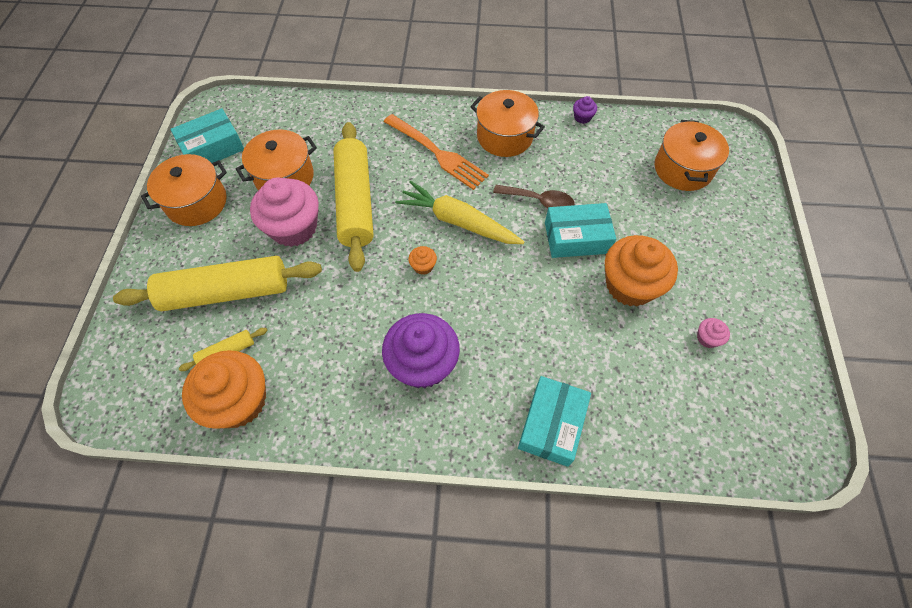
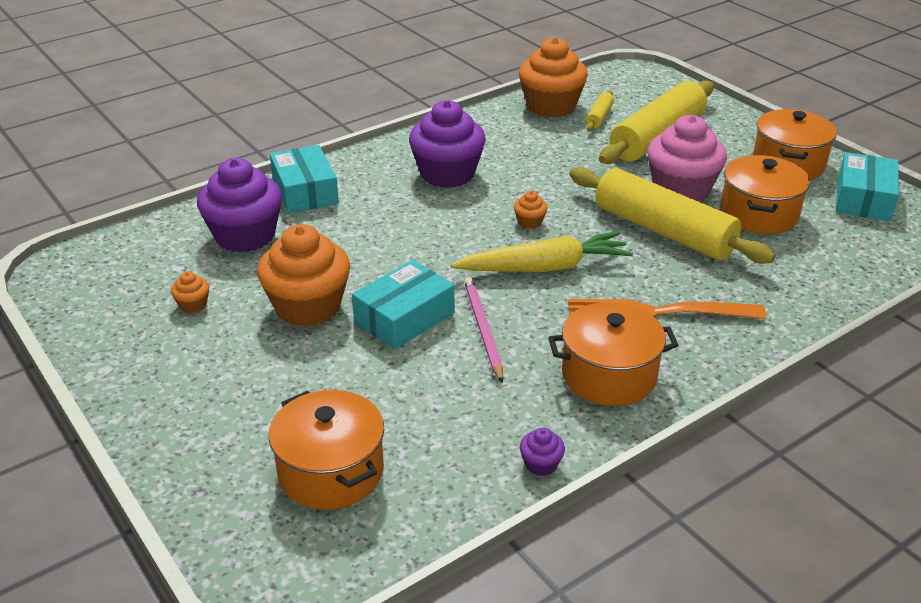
camera: 140 degrees right, 25 degrees down
(539, 201) = (483, 329): brown spoon -> pink pencil
(634, 395) = (245, 236): none -> purple cupcake
(707, 338) = (193, 305): pink cupcake -> orange cupcake

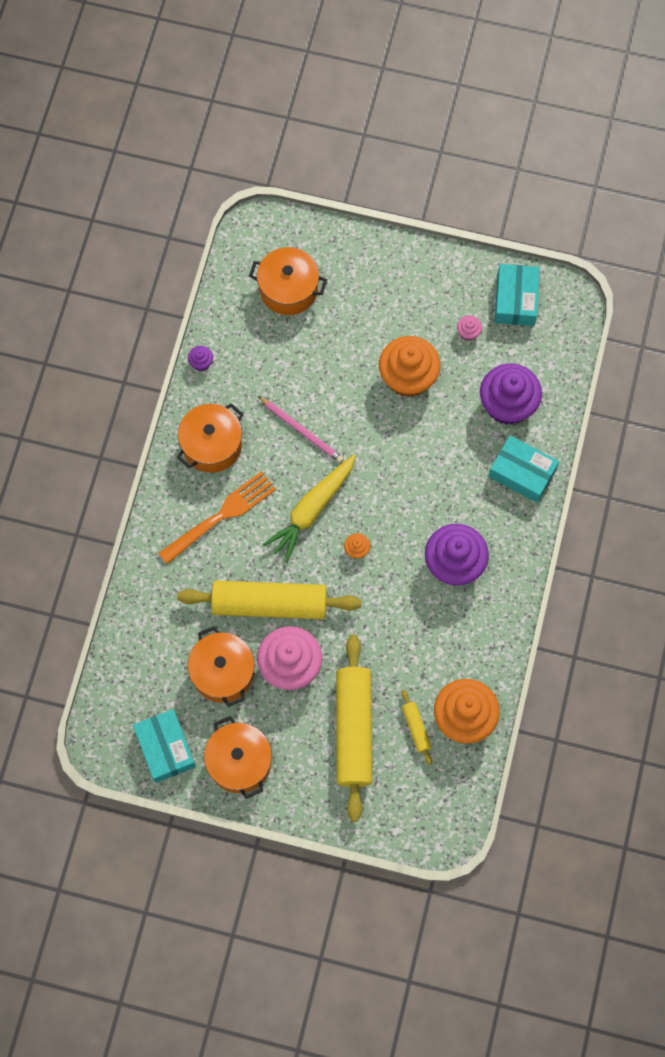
camera: 140 degrees right, 35 degrees up
(193, 305) = (468, 332): orange cupcake -> pink cupcake
(404, 317) = (350, 408): turquoise box -> turquoise box (515, 300)

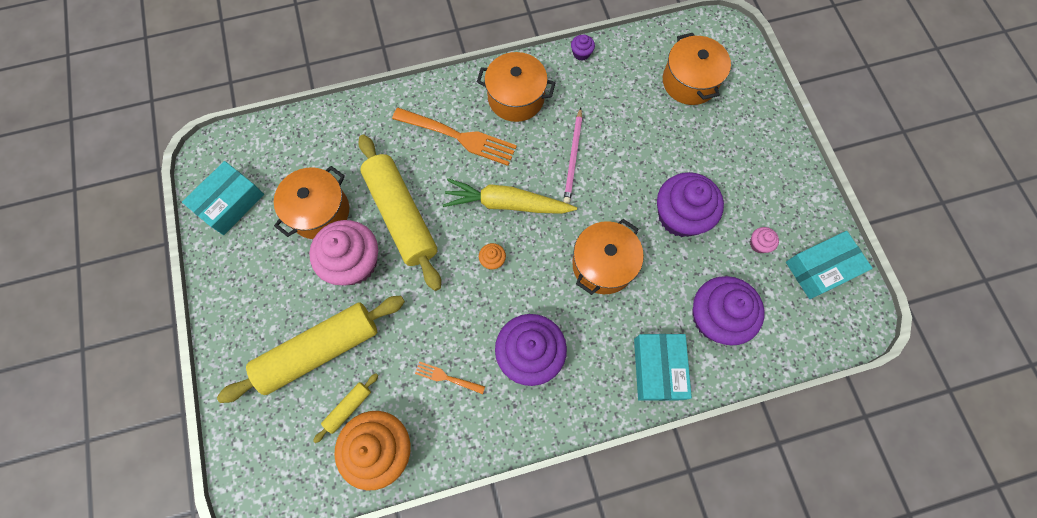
camera: 60 degrees right, 0 degrees up
(239, 762) = (244, 268): orange pot -> orange pot (603, 264)
(408, 377) = (680, 216): orange cupcake -> purple cupcake
(436, 638) = (447, 377): none -> orange fork

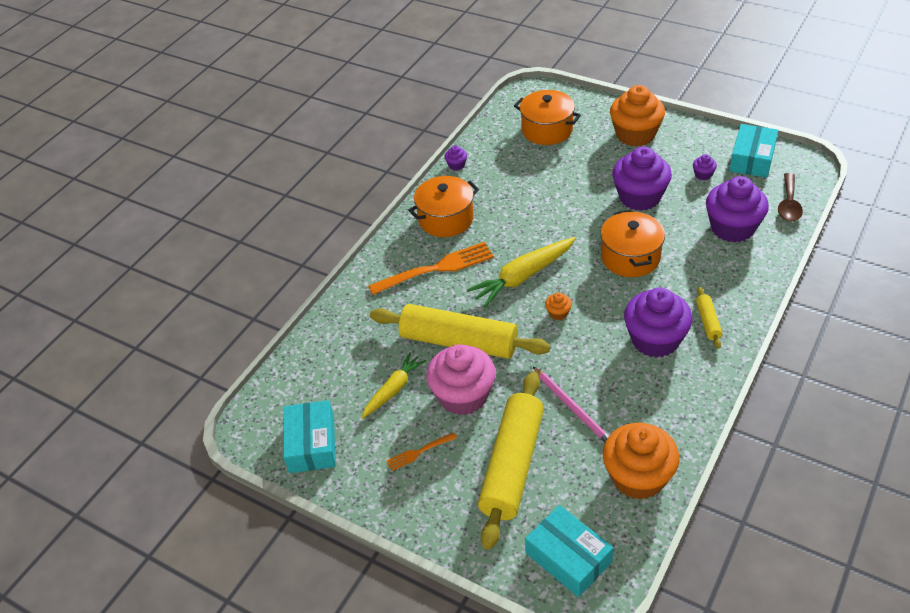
camera: 40 degrees left, 25 degrees down
(319, 211) = (393, 389): orange pot -> yellow carrot
(348, 408) = (581, 477): yellow rolling pin -> yellow rolling pin (708, 321)
(447, 377) = (622, 399): orange fork -> orange fork (419, 452)
(573, 157) = (530, 220): pink pencil -> pink pencil (573, 408)
(658, 369) = (739, 279): turquoise box -> turquoise box (568, 557)
(754, 152) = (635, 134): none -> orange cupcake
(759, 244) = (703, 174): pink cupcake -> purple cupcake
(792, 343) = (789, 204): none -> brown spoon

